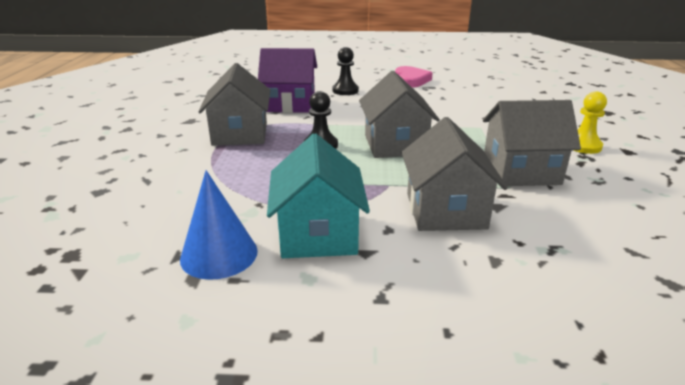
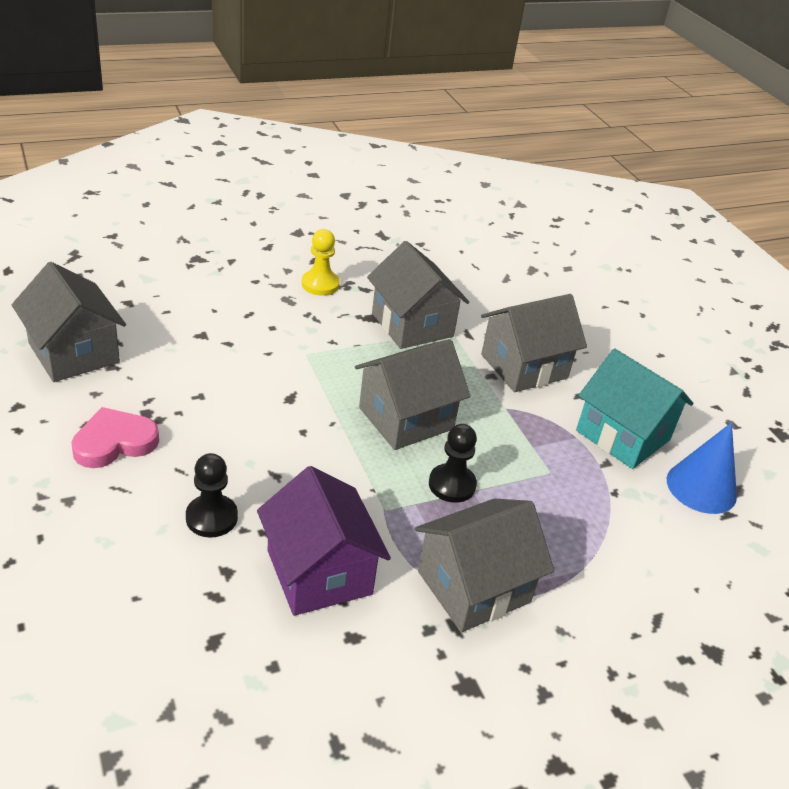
camera: 120 degrees left, 10 degrees up
(318, 234) = (623, 435): turquoise house -> turquoise house turned 75 degrees clockwise
(489, 78) = (74, 353): none -> grey house

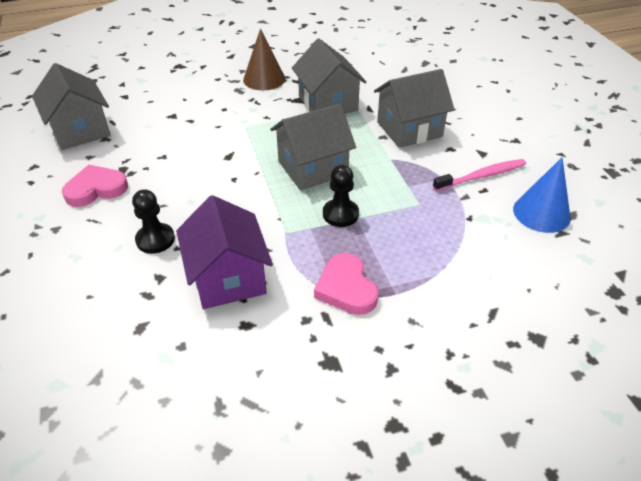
camera: 10 degrees right, 5 degrees up
(320, 284) = (264, 79): yellow pawn -> brown cone
(473, 587) = (346, 288): grey house -> pink heart
(623, 435) = (481, 176): turquoise house -> pink toothbrush

